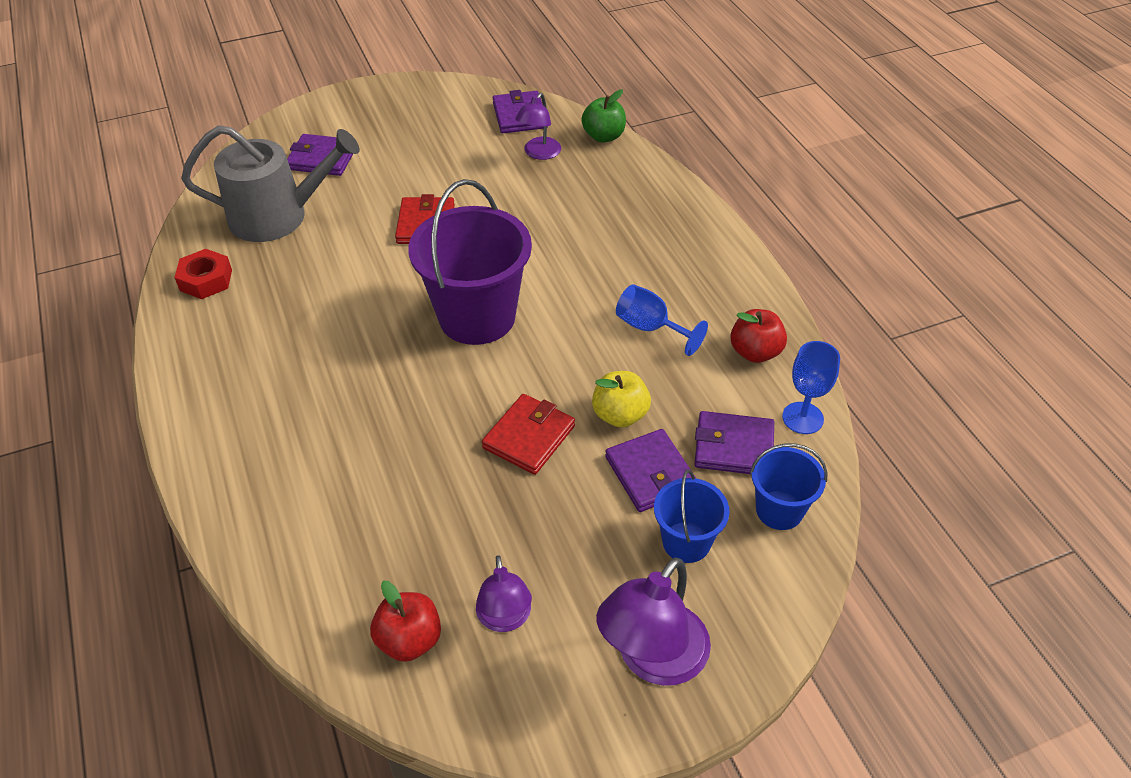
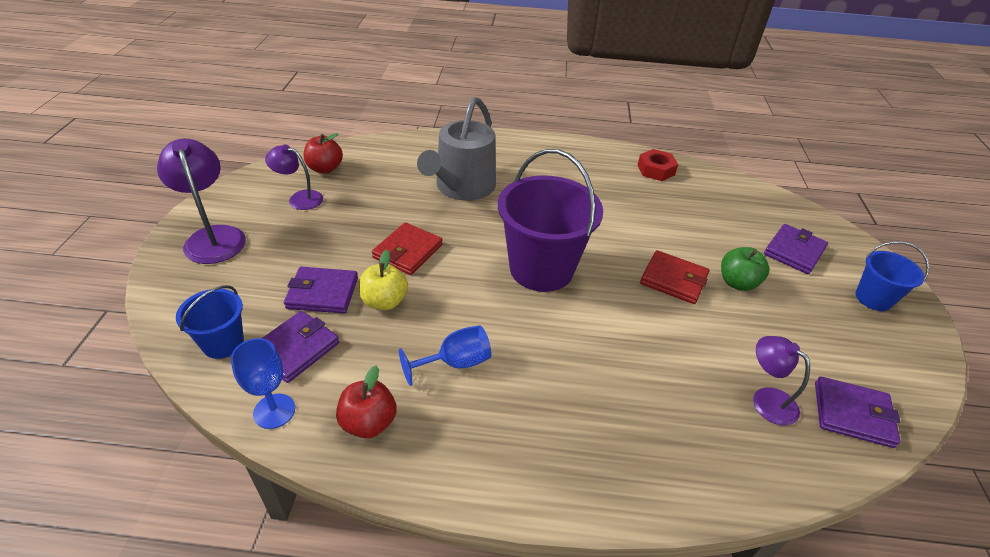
camera: 115 degrees right, 5 degrees down
(278, 216) = (717, 212): grey watering can -> grey watering can (462, 187)
(529, 437) = (408, 251): red wallet -> red wallet turned 60 degrees clockwise
(603, 136) = (791, 478): green apple -> green apple (737, 283)
(686, 542) = (258, 284): blue bucket -> blue bucket (873, 298)

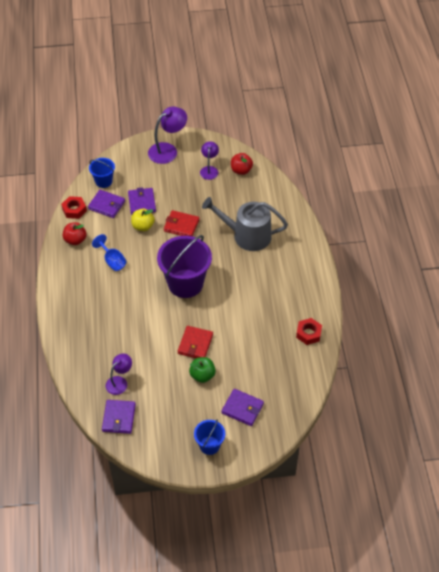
camera: 80 degrees right, 10 degrees up
(274, 411) = (74, 210): blue goblet -> red nut

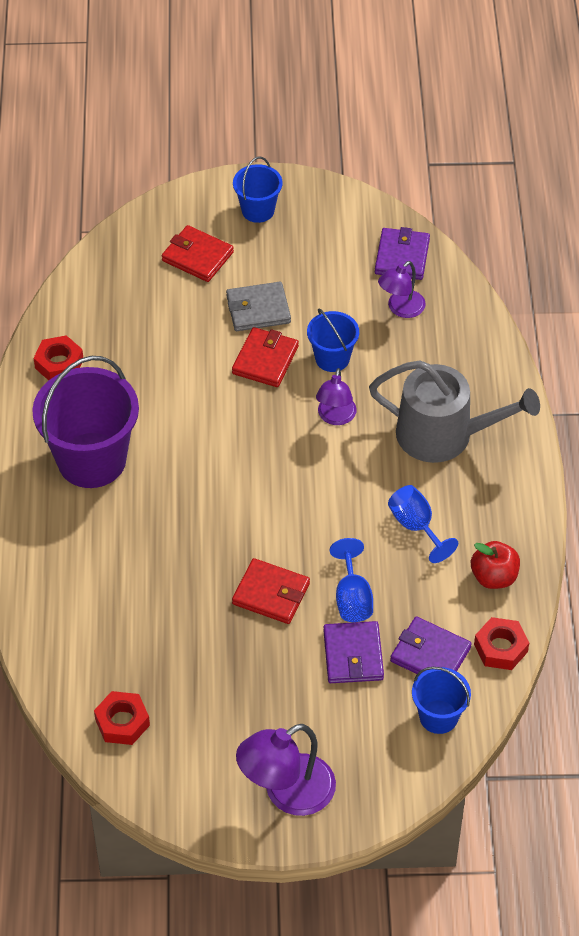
camera: 175 degrees left, 0 degrees up
(143, 226) = (352, 598): yellow apple -> blue goblet
(158, 348) = (332, 358): none -> blue bucket
(185, 283) = (273, 470): purple bucket -> purple bucket (91, 460)
(202, 375) = (258, 309): green apple -> grey wallet
(209, 170) = (195, 730): purple lamp -> purple lamp (335, 417)
(241, 170) = (122, 722): red apple -> red nut
(242, 408) = (197, 256): purple wallet -> red wallet
(247, 235) = (136, 561): grey watering can -> grey watering can (444, 435)

